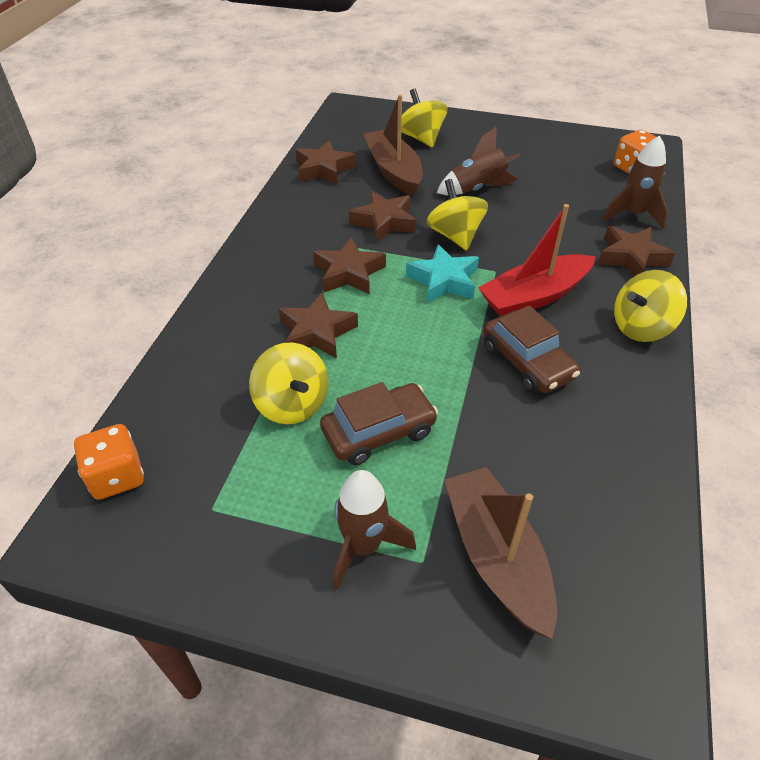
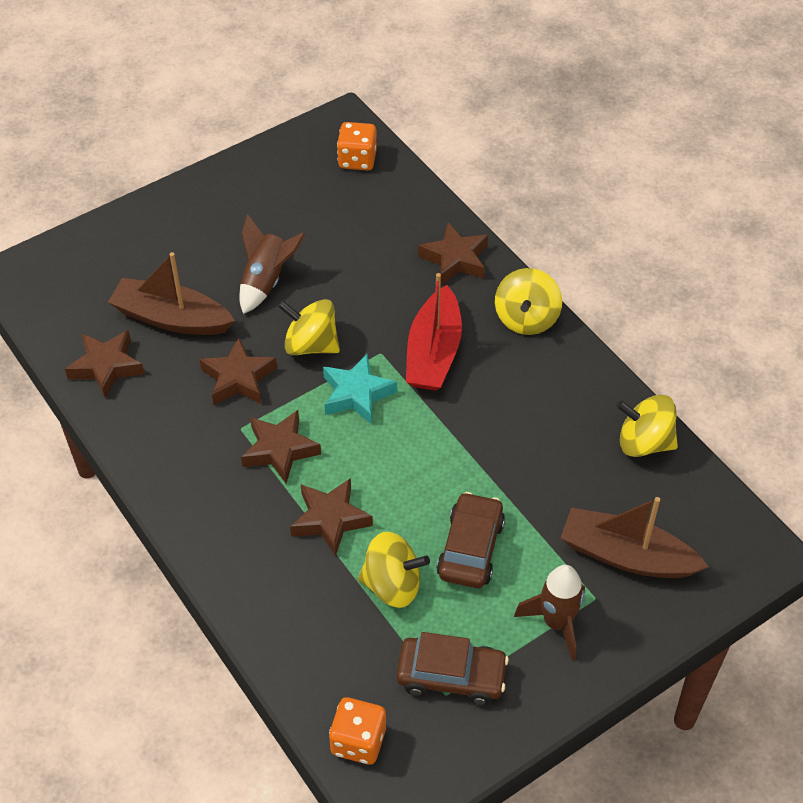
camera: 50 degrees left, 5 degrees up
(421, 138) = (143, 260): yellow spinning top -> yellow spinning top (644, 442)
(527, 362) = (492, 411): brown car -> brown car (451, 676)
(633, 214) = (411, 213): brown rocket -> none

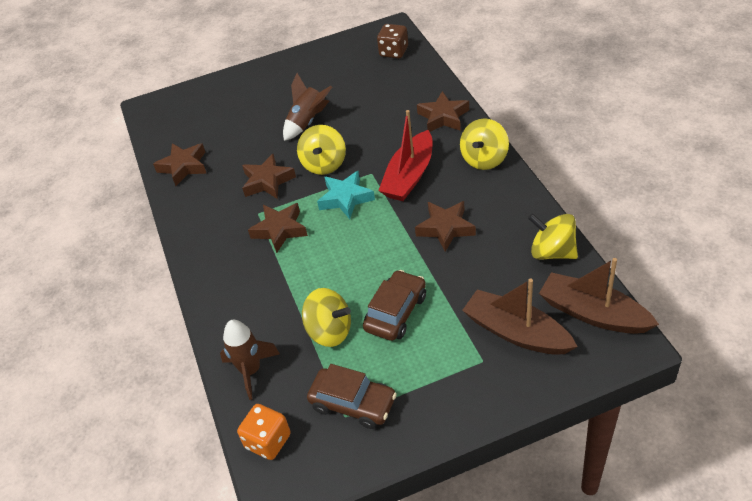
camera: 20 degrees right, 5 degrees down
(171, 318) = (236, 140): brown boat -> brown boat (593, 313)
(311, 345) = (324, 164): yellow spinning top -> yellow spinning top turned 120 degrees counterclockwise
(330, 519) = (299, 280): brown star -> brown star (445, 228)
(357, 160) = (394, 52): orange dice -> brown dice
(556, 623) = (446, 375): brown rocket -> brown rocket (251, 371)

